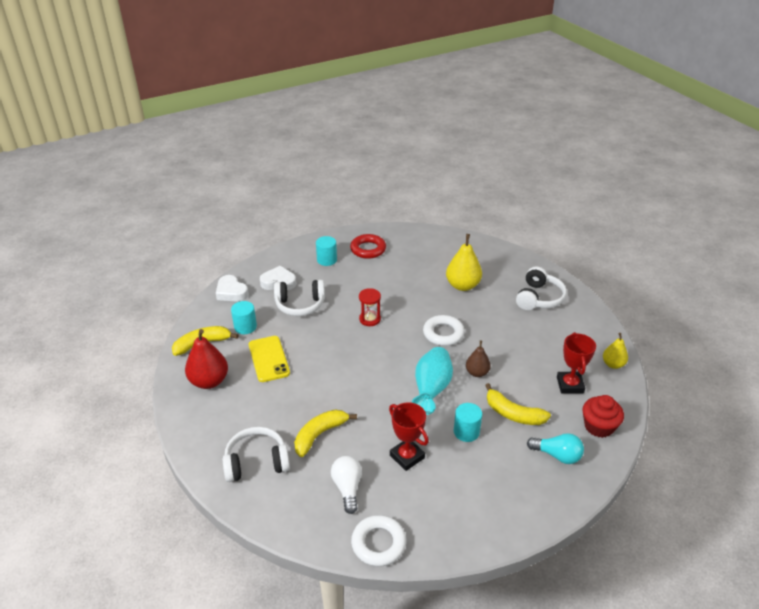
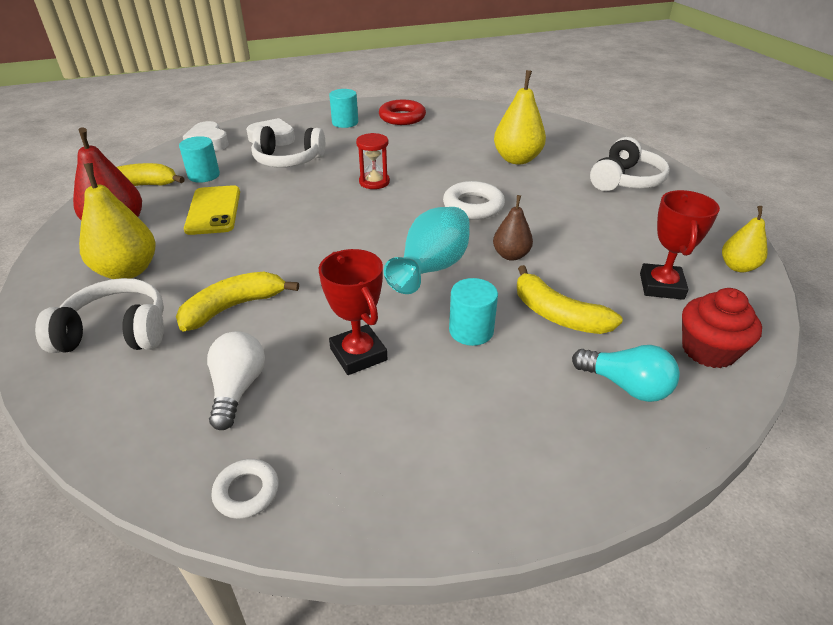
camera: 10 degrees right, 0 degrees up
(238, 416) = (128, 271): none -> yellow pear
(378, 543) = (246, 492): white ring -> white ring, size x0.61

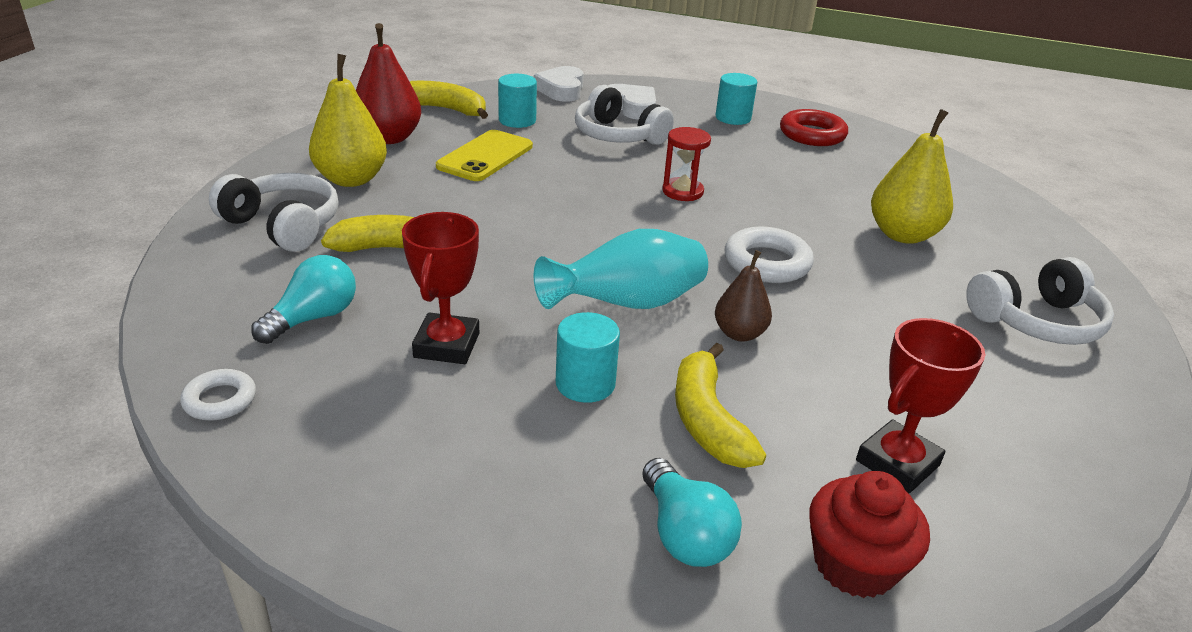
camera: 35 degrees right, 5 degrees down
(238, 388) = (313, 318): white light bulb -> turquoise light bulb
(737, 267) = (1062, 502): yellow pear -> none

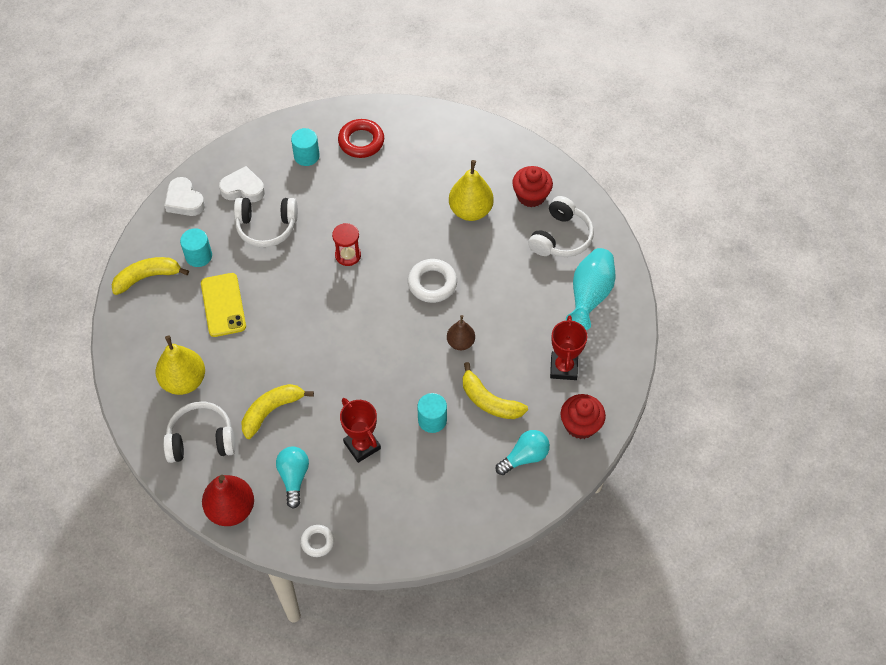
camera: 40 degrees left, 25 degrees up
(388, 138) = (154, 331): red pear -> red pear (231, 509)
(627, 305) = (404, 362): turquoise vase -> turquoise vase (589, 296)
(684, 534) = (525, 457): turquoise light bulb -> turquoise light bulb turned 60 degrees counterclockwise
(1018, 264) = (531, 196): none -> red cupcake

